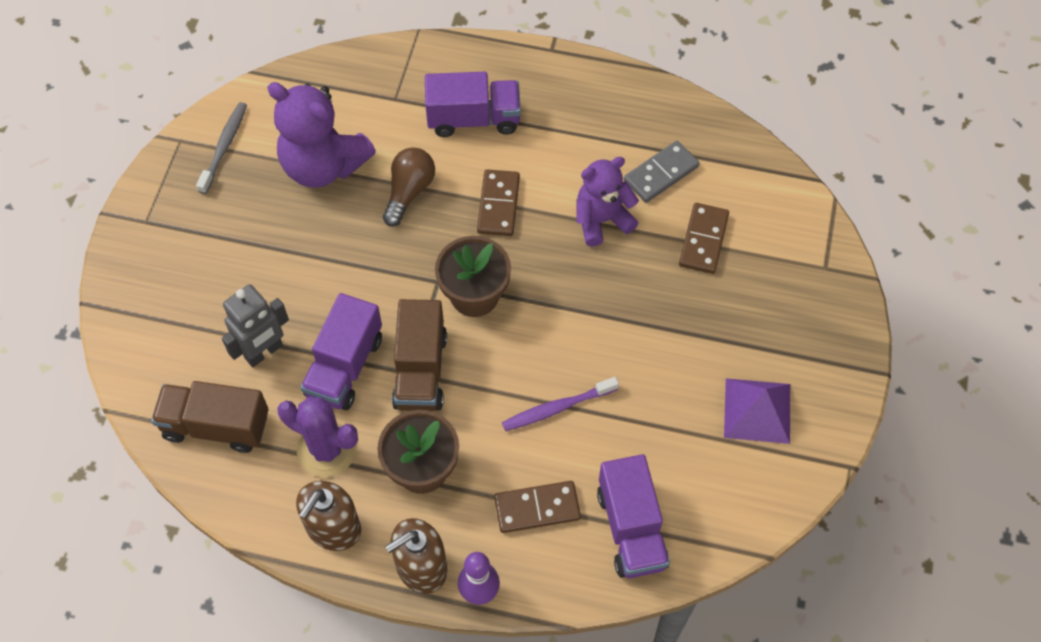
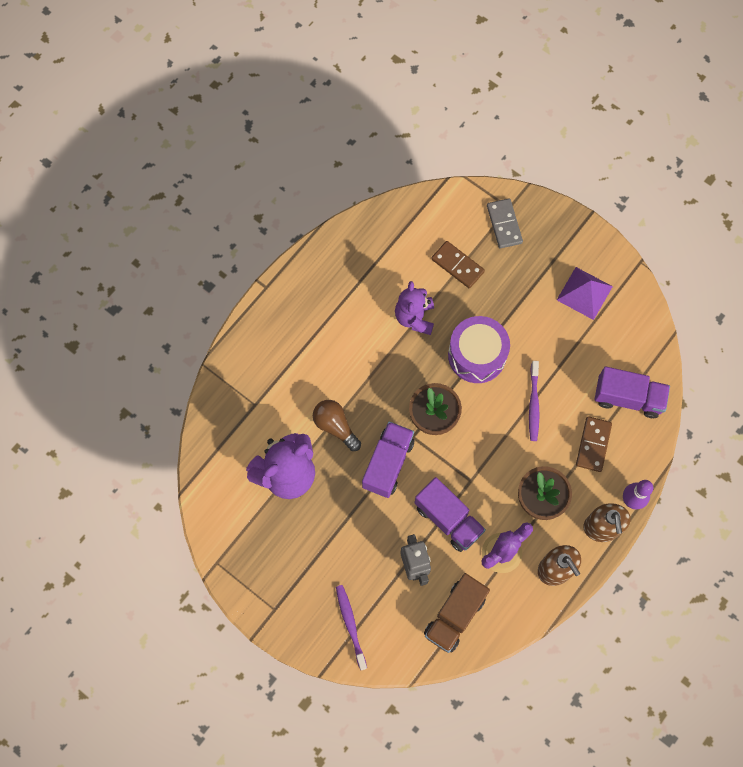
camera: 65 degrees left, 10 degrees up
(157, 310) = (350, 625): none -> purple toothbrush
(224, 147) = (237, 534): grey toothbrush -> none
(420, 370) = (472, 473): brown truck -> none
(473, 119) = (297, 361): purple truck -> purple truck (388, 463)
(498, 205) = (373, 375): brown domino -> none
(589, 312) = (477, 355): none -> purple drum
(661, 173) = (397, 266): grey domino -> grey domino (504, 224)

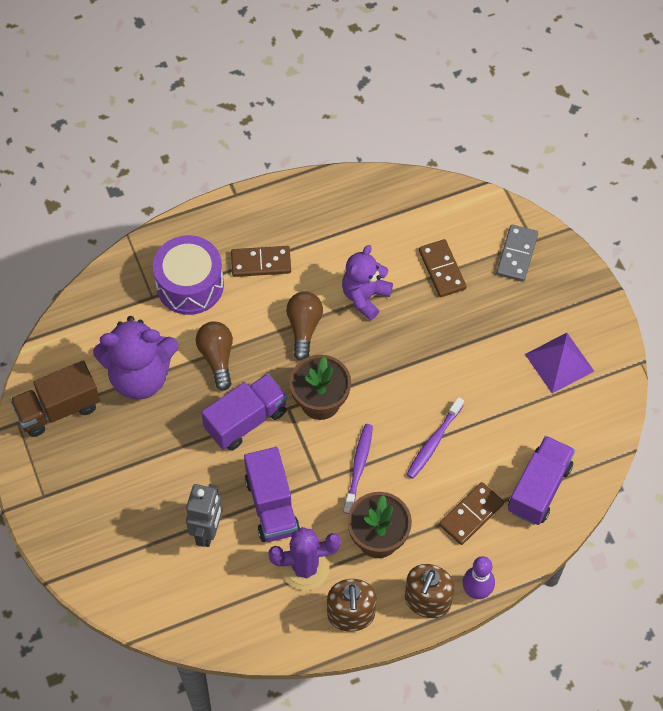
camera: 30 degrees right, 10 degrees down
(320, 332) = (261, 263): none -> brown domino
(350, 625) = (107, 552): purple toothbrush -> purple toothbrush (358, 467)
(385, 367) = (304, 328): none -> brown light bulb
(455, 616) = (217, 602): brown truck -> brown truck (58, 409)
(477, 355) = (405, 365): purple drum -> purple drum (190, 285)
(628, 398) = (539, 488): purple truck -> purple truck turned 105 degrees counterclockwise

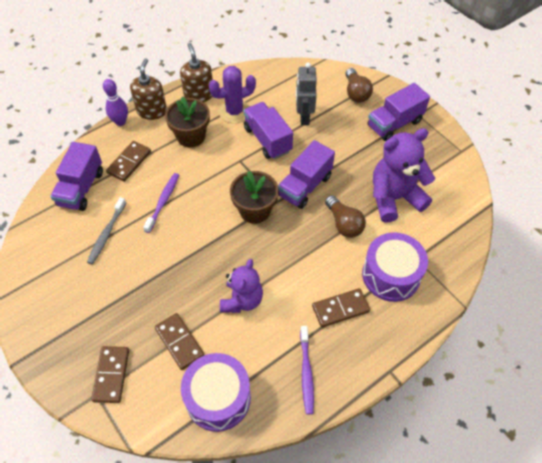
camera: 165 degrees right, 5 degrees down
(58, 409) = (439, 164): brown truck -> none
(84, 488) = (394, 124): none -> purple truck
(304, 328) = (285, 262): brown light bulb -> brown light bulb (356, 93)
(358, 467) = (214, 174): purple toothbrush -> purple toothbrush (306, 372)
(413, 210) = (218, 398): none -> purple drum
(510, 413) = (107, 234): none -> grey toothbrush
(516, 254) = (111, 375): grey domino -> brown domino
(559, 362) = (68, 283): purple pyramid -> none

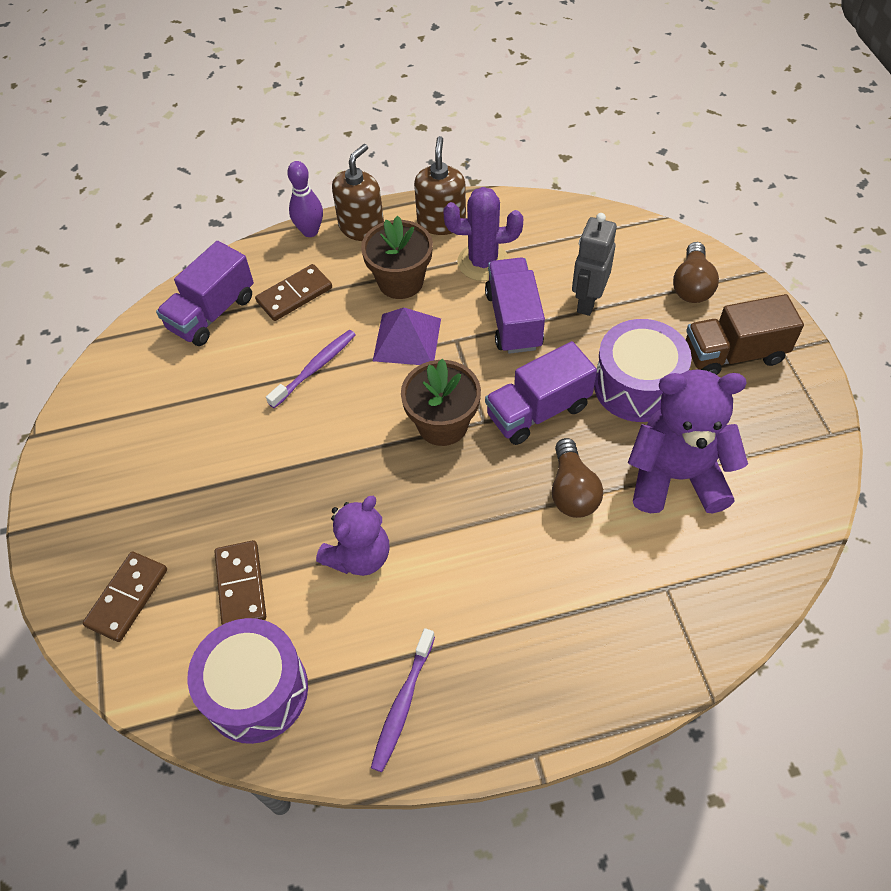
camera: 25 degrees right, 0 degrees up
(107, 234) = (215, 391): grey toothbrush -> none
(211, 168) = (407, 339): none -> purple pyramid
(340, 309) = (503, 624): brown domino -> none
(391, 275) = (610, 600): purple drum -> purple drum (637, 386)
(394, 124) = (734, 354): purple truck -> brown truck

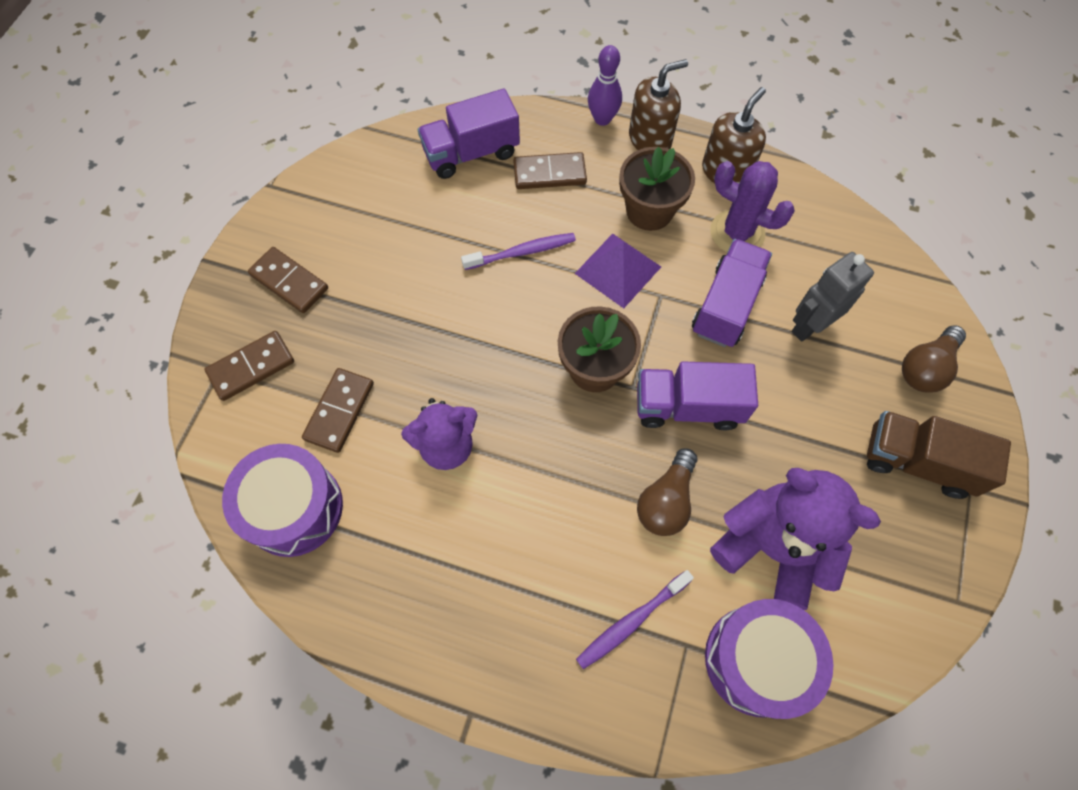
camera: 30 degrees right, 10 degrees up
(113, 505) = (289, 282): none -> brown domino
(403, 704) = (395, 597): purple toothbrush -> purple toothbrush (631, 621)
(637, 386) = (797, 437): purple drum -> purple drum (757, 660)

